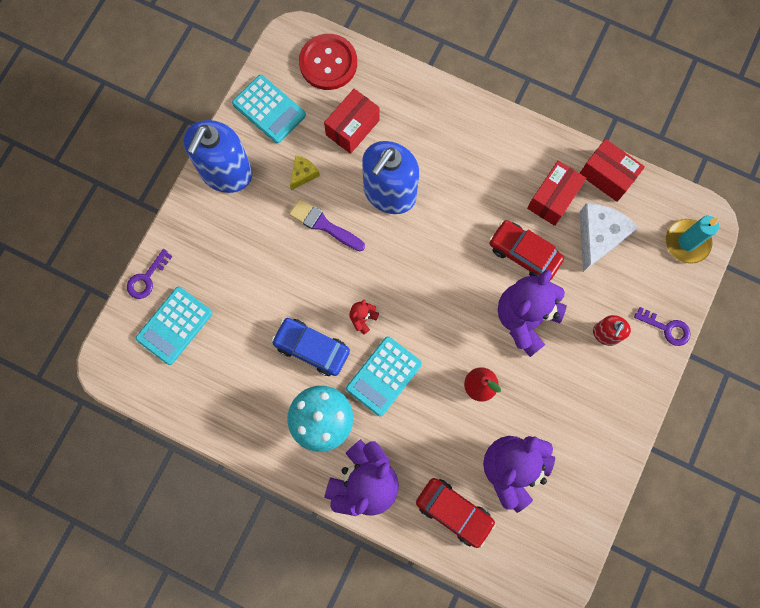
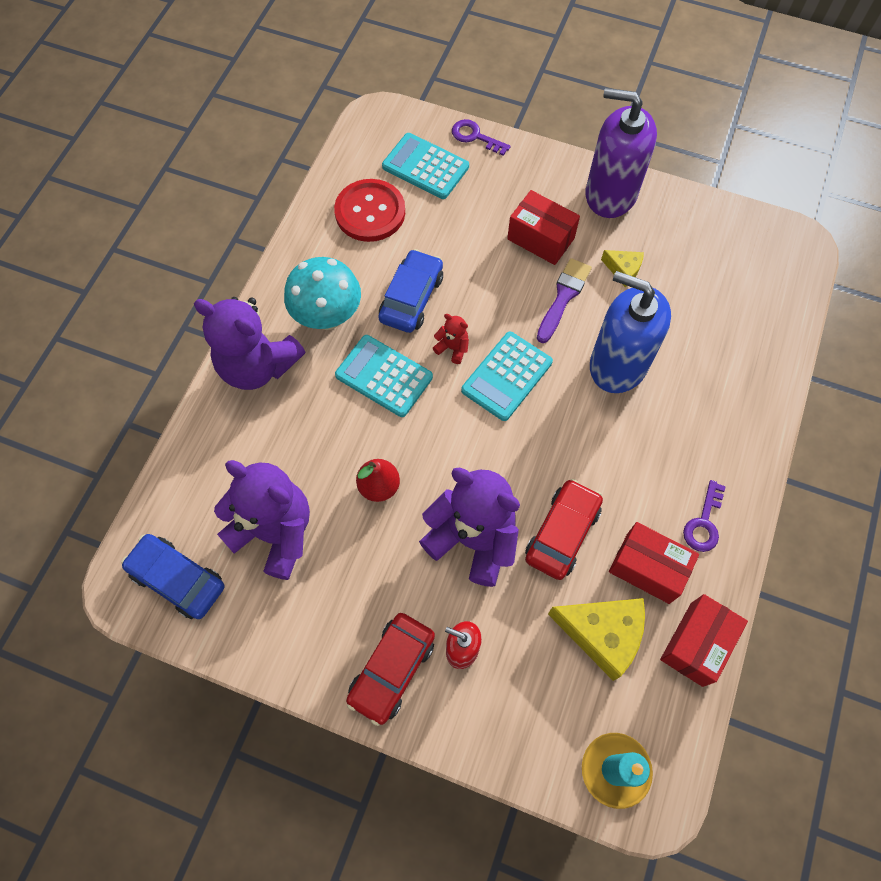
camera: 85 degrees right, 10 degrees down
(226, 172) = (610, 194): blue soap dispenser -> purple soap dispenser
(269, 109) = (698, 228): turquoise calculator -> turquoise calculator (507, 376)
(328, 63) = (775, 283): red button -> red button (370, 212)
(352, 128) = (695, 317): red box -> red box (540, 239)
(454, 512) = (222, 466): red car -> red car (392, 670)
(546, 546) = (178, 579): none -> blue car
(598, 237) = (602, 634): white cheese -> yellow cheese
(666, 328) = (479, 739): purple key -> purple key (704, 523)

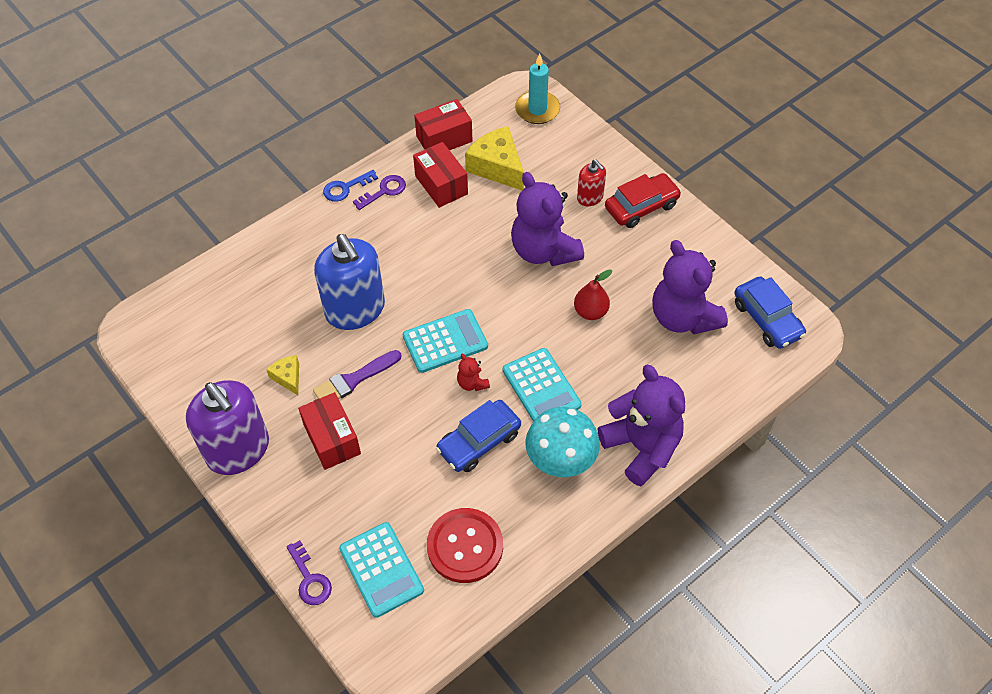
camera: 150 degrees left, 10 degrees down
(562, 533) = (481, 227): red car -> none
(749, 503) = (345, 188): none -> blue key

